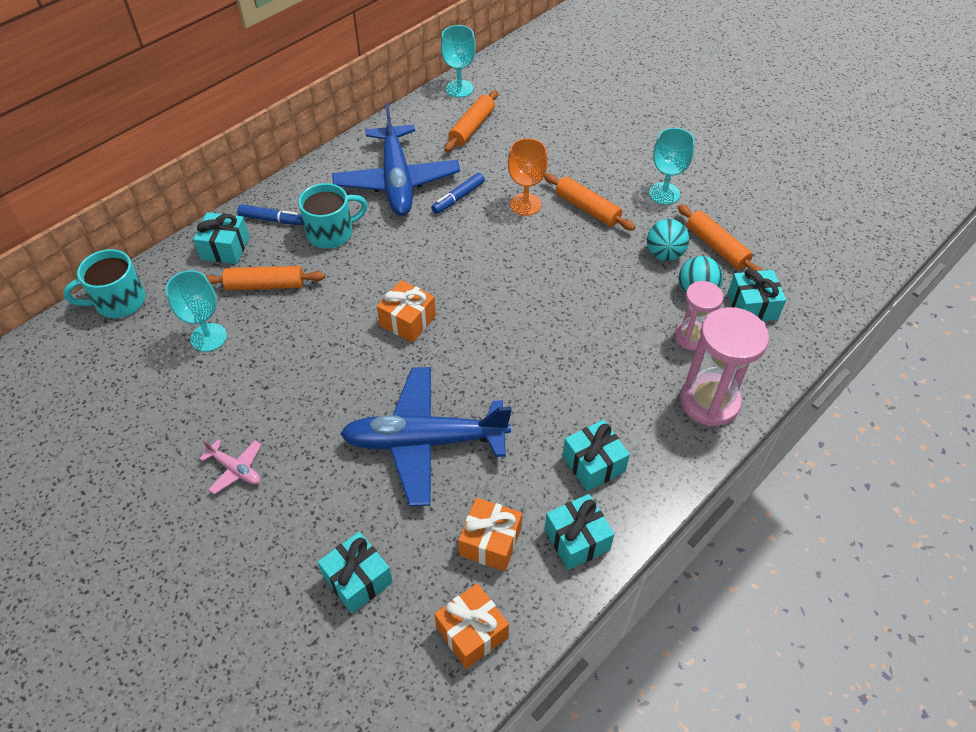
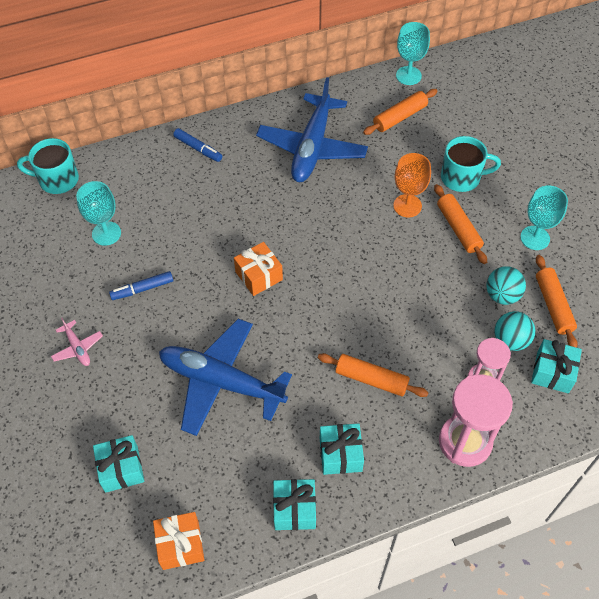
camera: 25 degrees right, 5 degrees up
(225, 248) = (152, 161): turquoise gift -> none
(265, 285) = (167, 204): orange rolling pin -> orange rolling pin (371, 379)
(332, 233) = (238, 176): turquoise mug -> turquoise mug (462, 177)
(458, 198) = (354, 180): blue marker -> blue marker (142, 289)
(490, 542) = (229, 482): orange gift -> none

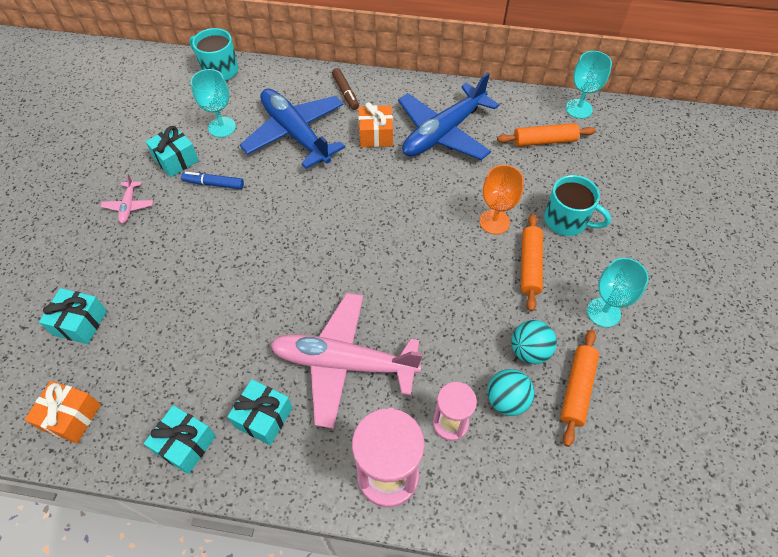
camera: 30 degrees right, 0 degrees up
(198, 148) = (345, 93): blue marker -> brown marker
(221, 382) = (214, 293): blue plane -> blue plane (295, 134)
(259, 276) = (315, 219): orange gift -> orange gift (376, 135)
(371, 379) = (343, 363): orange rolling pin -> pink plane
(552, 372) = (528, 457): turquoise gift -> turquoise gift (176, 160)

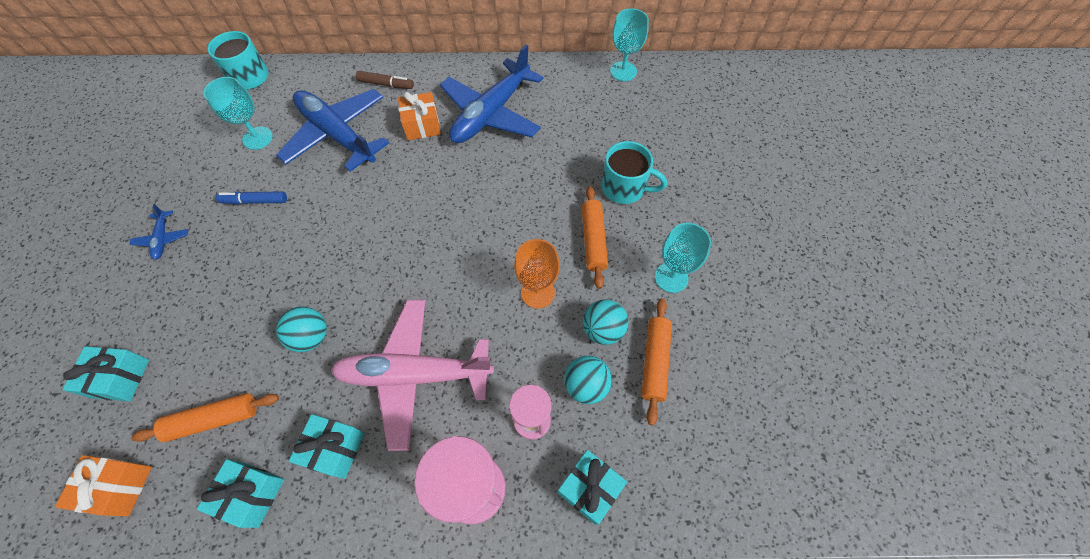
camera: 10 degrees left, 5 degrees up
(129, 206) = (163, 239): pink plane -> blue plane
(176, 160) = (210, 180): turquoise gift -> turquoise gift (589, 488)
(252, 313) = (311, 337): none -> turquoise ball
(345, 93) = (386, 84): brown marker -> brown marker turned 45 degrees counterclockwise
(494, 222) = (553, 200): orange goblet -> orange goblet (537, 293)
(544, 141) = (593, 109): orange rolling pin -> orange rolling pin (213, 419)

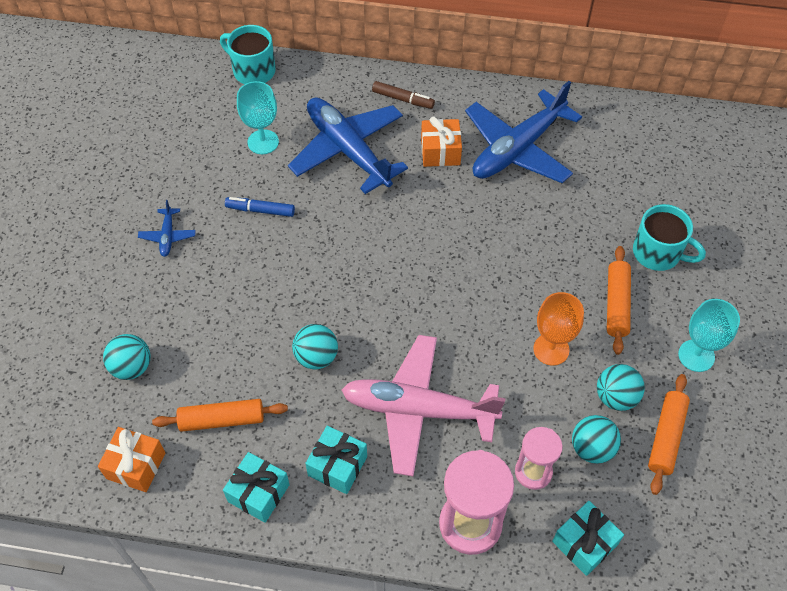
camera: 10 degrees right, 5 degrees down
(120, 378) = (132, 367): turquoise gift -> turquoise ball
(623, 71) = (674, 119): turquoise goblet -> none

